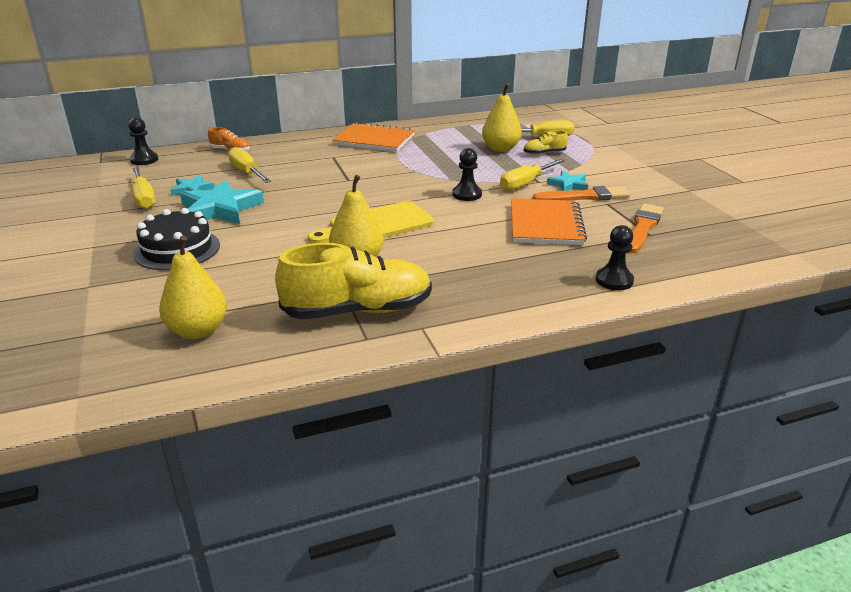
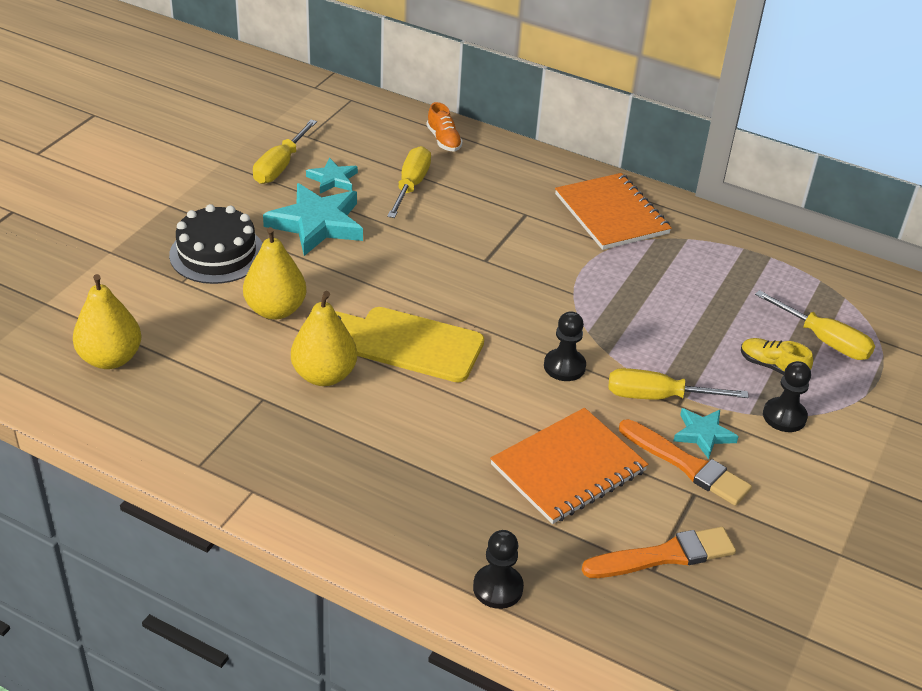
camera: 45 degrees right, 10 degrees up
(144, 160) = (352, 107): black pawn -> black pawn (784, 416)
(358, 311) = (237, 432): yellow shoe -> none
(500, 149) = (731, 323): yellow pear -> yellow pear (275, 310)

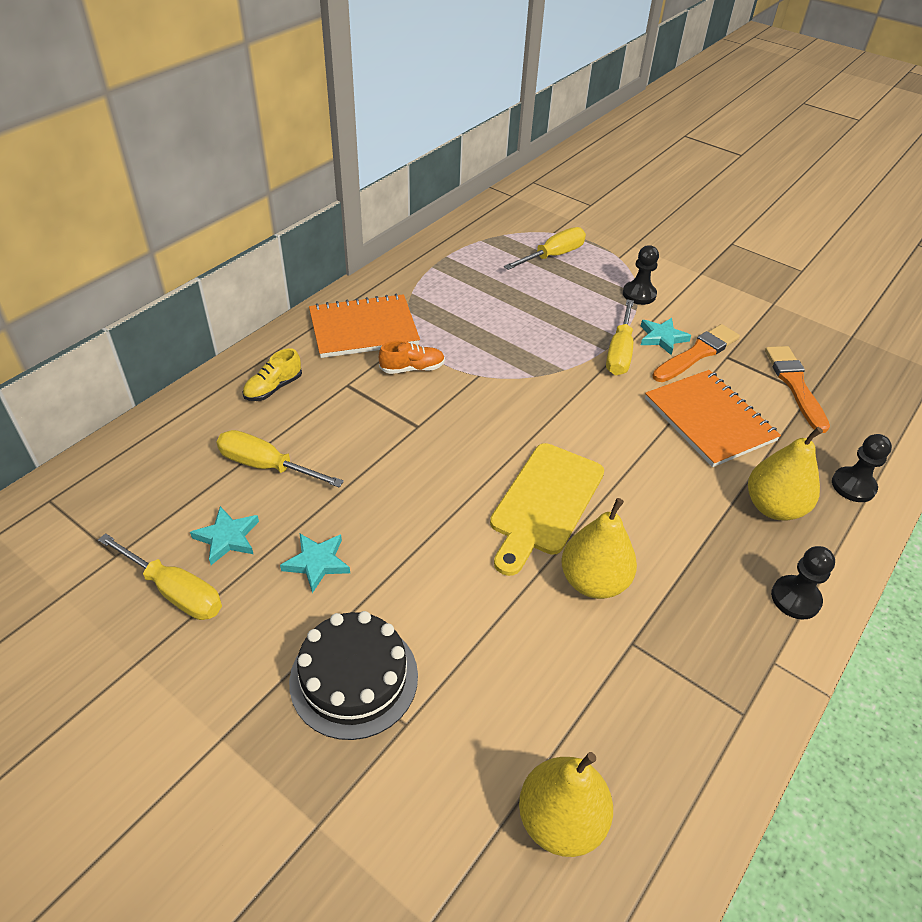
camera: 80 degrees left, 5 degrees up
(275, 310) = (478, 619): yellow pear -> yellow pear (773, 507)
(317, 224) = (317, 563): turquoise star -> turquoise star, size x0.54
(443, 140) = (186, 426): orange shoe -> orange shoe (412, 368)
(564, 366) = (581, 399): black pawn -> black pawn (795, 598)
(772, 367) = (583, 287): yellow shoe -> yellow shoe (273, 388)

